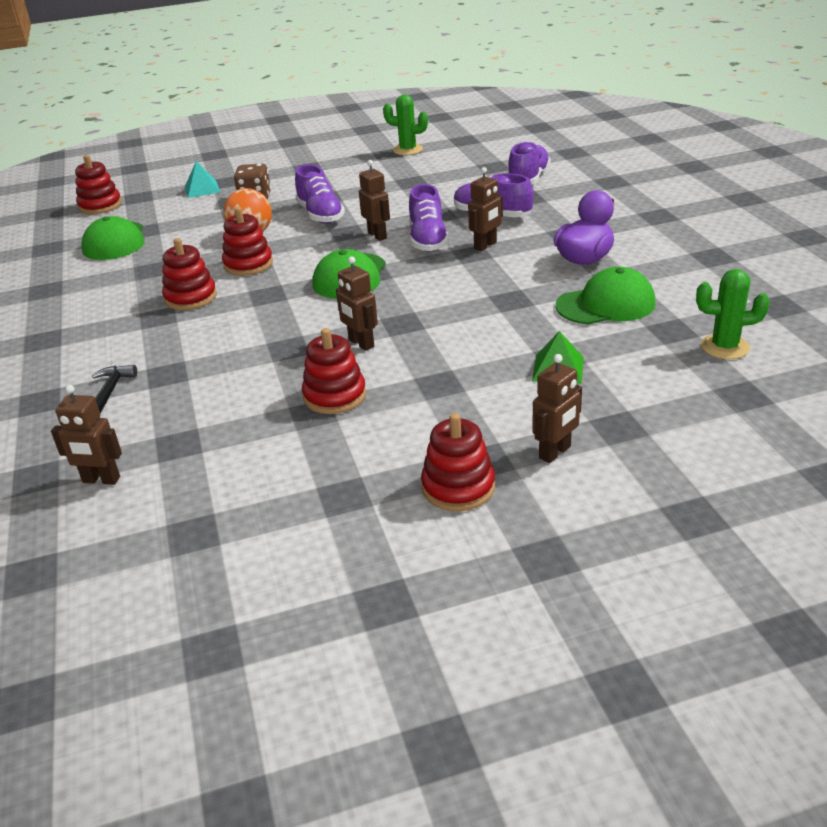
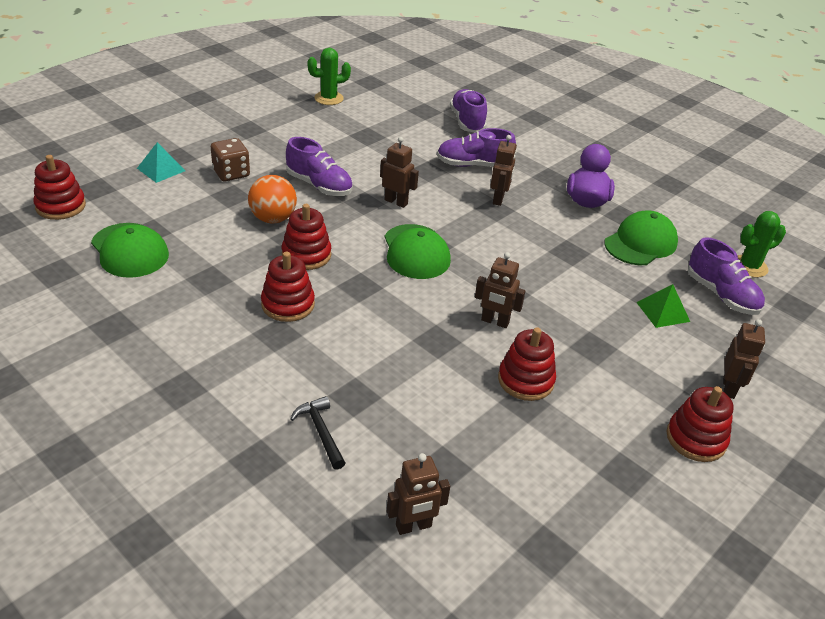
camera: 35 degrees left, 5 degrees up
(428, 240) = (445, 200): purple shoe -> purple shoe (721, 295)

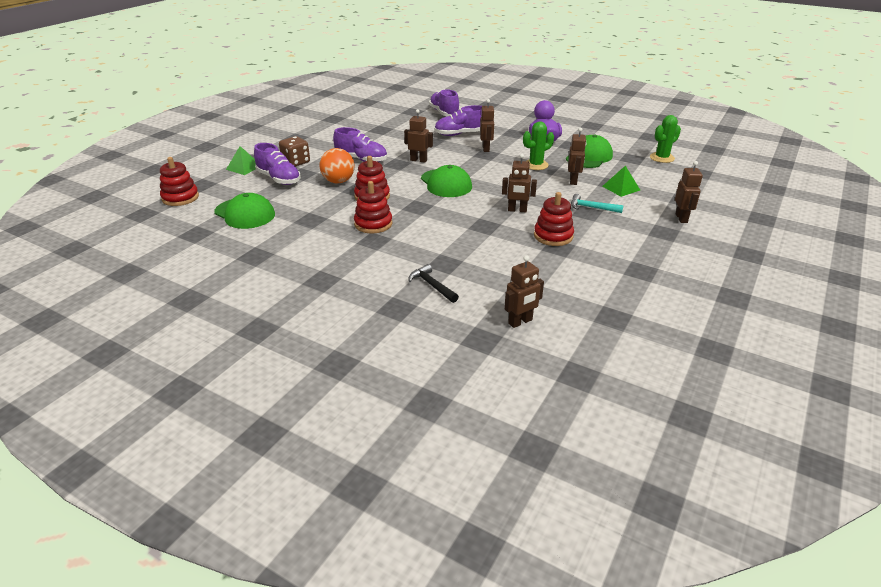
camera: 10 degrees left, 5 degrees down
(161, 169) = (244, 167): turquoise pyramid -> green pyramid
(329, 98) = (343, 114): green cactus -> green cactus (536, 165)
(598, 284) = (573, 181): none -> brown robot
(603, 340) = (591, 208): none -> turquoise hammer
(696, 439) = (675, 246): red stacking toy -> none
(721, 295) = (652, 174): purple shoe -> purple shoe (279, 179)

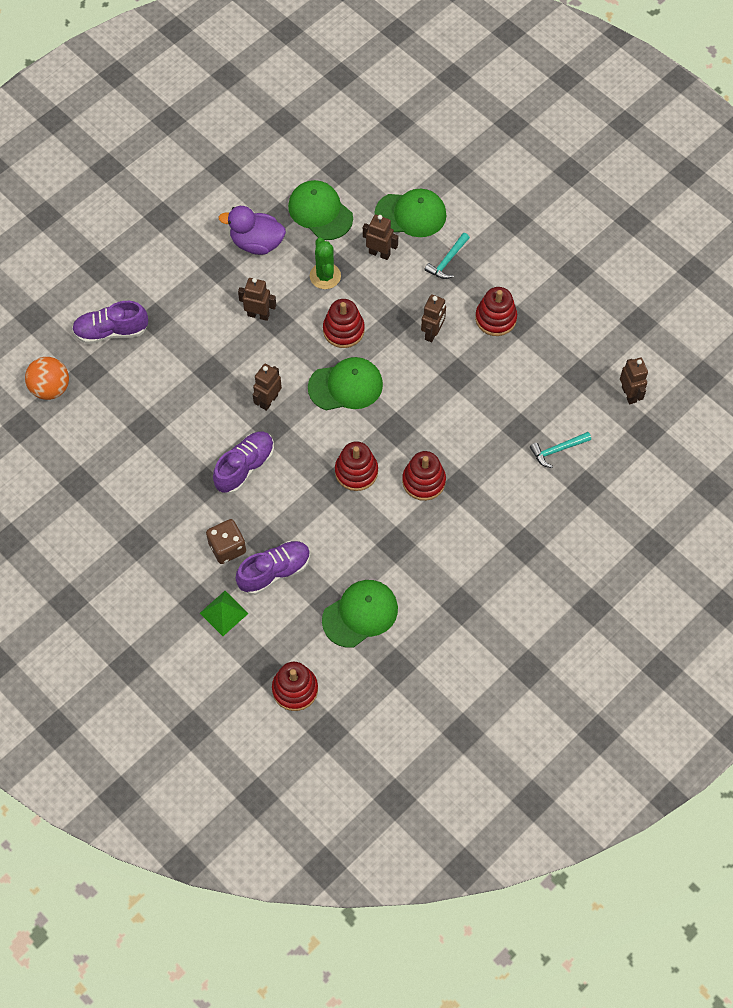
camera: 75 degrees left, 30 degrees up
(338, 181) = (303, 503): orange ball -> orange ball (50, 388)
(432, 285) = (557, 450): black hammer -> turquoise hammer
(460, 134) = (199, 331): purple shoe -> none
(494, 177) = (343, 330): none -> red stacking toy
(621, 188) = (411, 214): green pyramid -> green cap
(662, 158) = (347, 139): green cactus -> none
(681, 218) = (492, 191): brown robot -> none

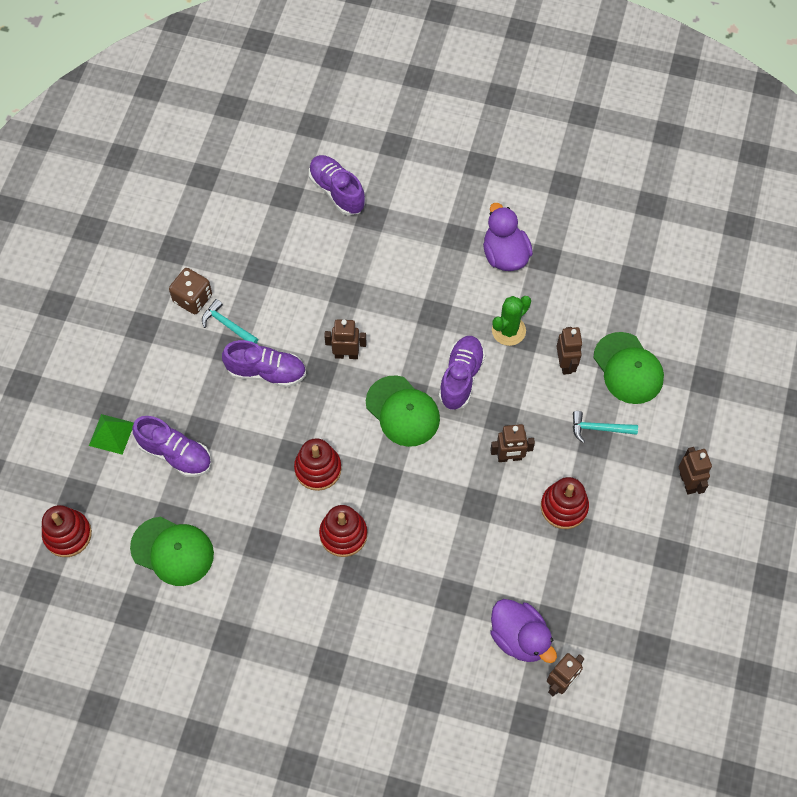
camera: 60 degrees right, 0 degrees up
(50, 388) = (252, 177): orange ball -> none
(227, 547) = (177, 401): brown dice -> brown dice (193, 298)
(258, 315) = (430, 297): brown robot -> brown robot (688, 482)
(320, 212) = (575, 289): green cap -> none
(343, 330) = (461, 377): red stacking toy -> purple shoe
(557, 450) = (452, 643): turquoise hammer -> turquoise hammer (227, 325)
(580, 403) = (519, 638): none -> purple duck

